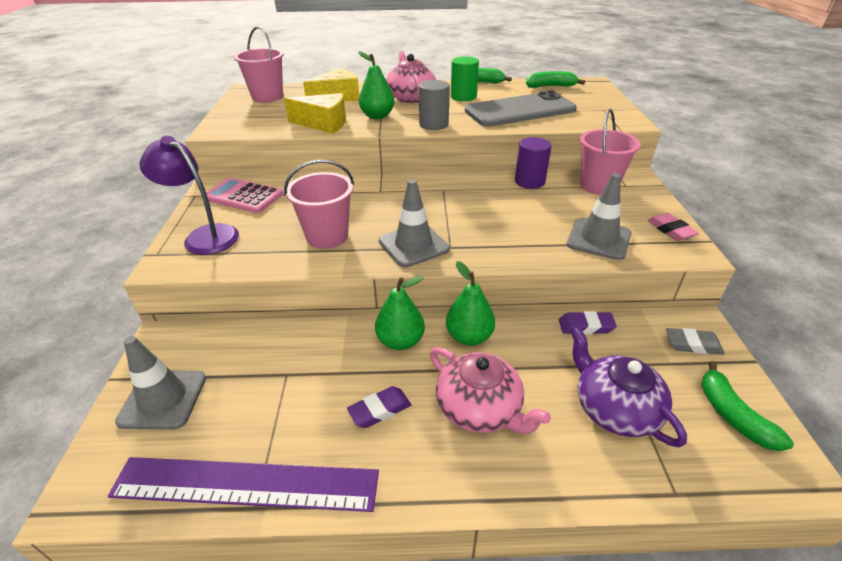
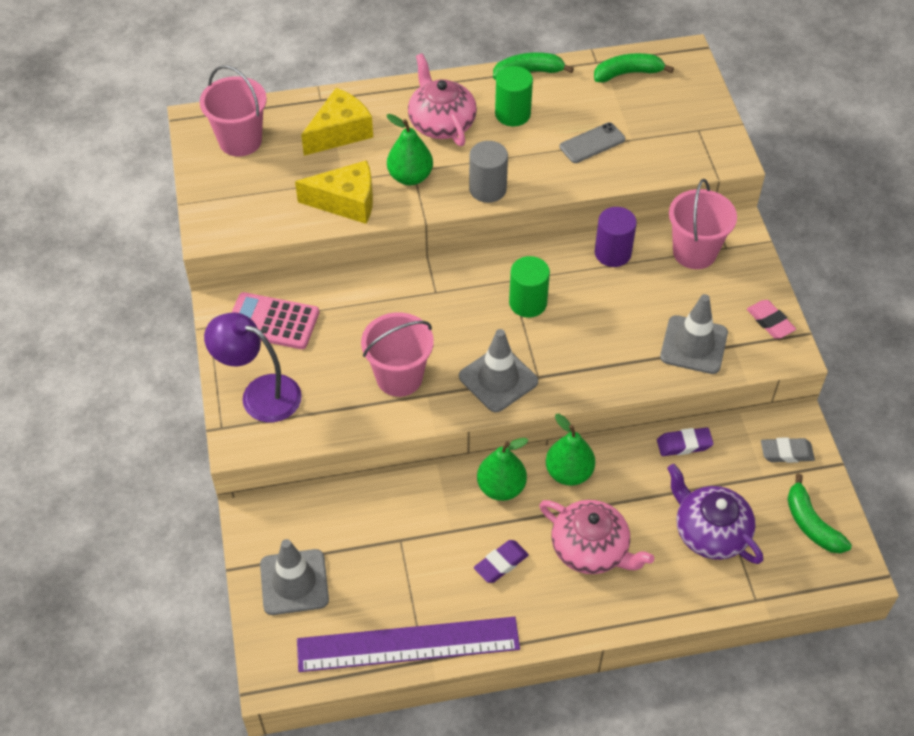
camera: 10 degrees left, 15 degrees up
(453, 202) = (528, 303): none -> green cylinder
(520, 110) = (592, 143): grey phone -> grey phone, size x0.46

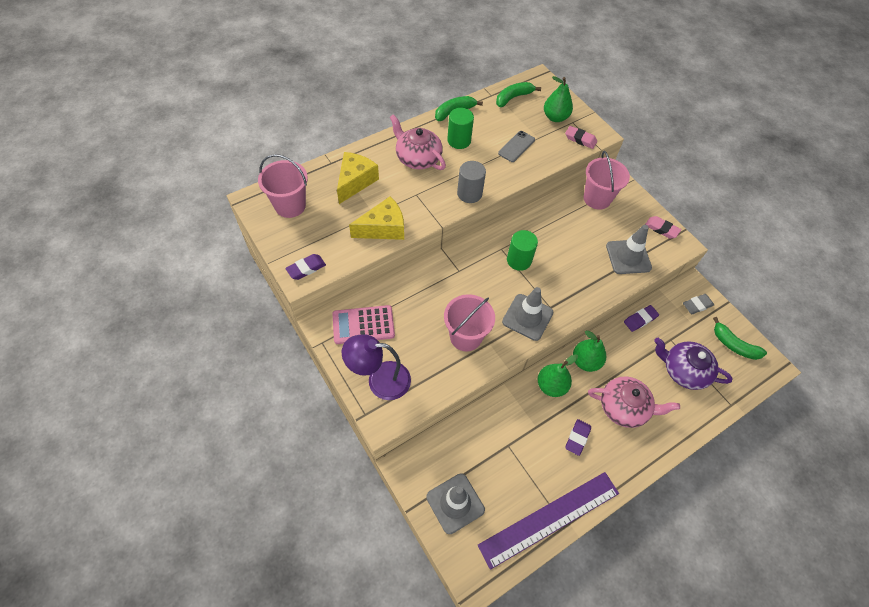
camera: 25 degrees left, 5 degrees up
(222, 224) = (306, 268): none -> purple eraser
(410, 177) = (416, 199): green pear -> green pear (555, 117)
(612, 253) = (551, 213): purple cylinder -> none
(695, 157) = (580, 139): none -> pink eraser

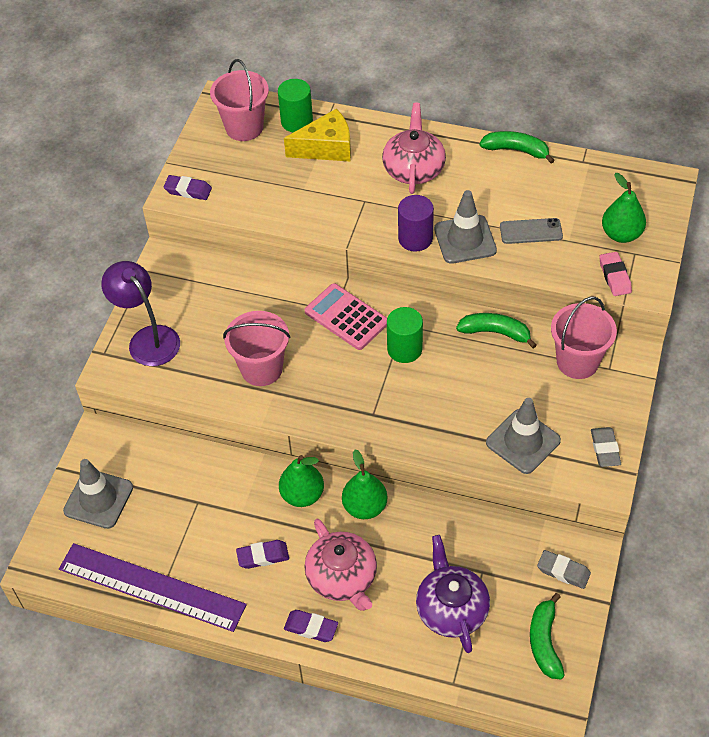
camera: 55 degrees right, 5 degrees down
(363, 325) = (193, 285): pink calculator -> pink calculator (346, 317)
(383, 228) = (294, 207): yellow cheese -> none
(459, 140) = (479, 182): green cylinder -> green cylinder (297, 121)
(469, 193) = (415, 238): grey cylinder -> purple cylinder
(513, 98) = (604, 181): green banana -> green banana (495, 332)
(527, 317) = (339, 403): grey traffic cone -> grey traffic cone (465, 239)
(640, 319) = (477, 525): purple eraser -> purple eraser (311, 628)
(661, 229) = (605, 449): pink eraser -> grey eraser

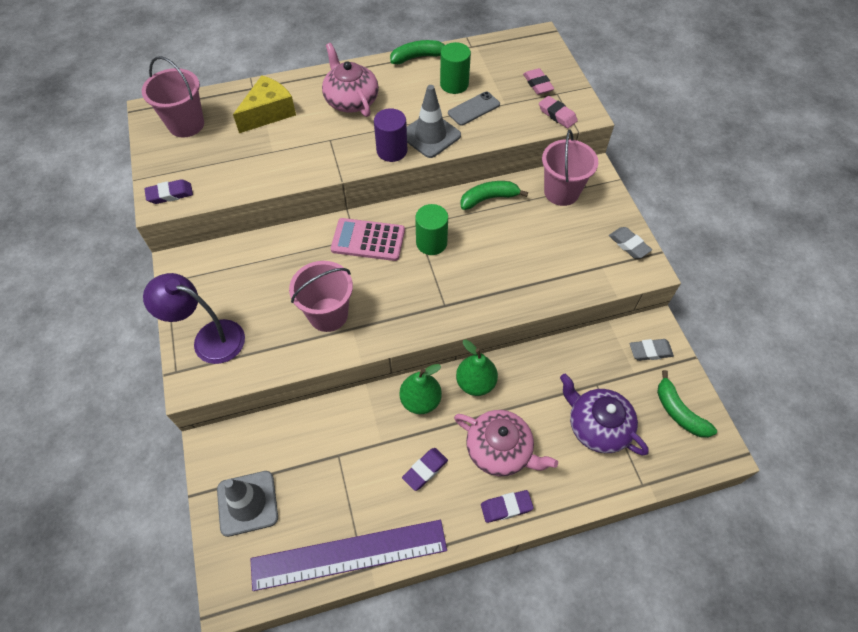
camera: 35 degrees left, 5 degrees up
(297, 121) = (229, 103): green cylinder -> green cylinder (454, 84)
(523, 441) = (570, 268): grey traffic cone -> none
(621, 234) = (537, 84): green pear -> pink eraser

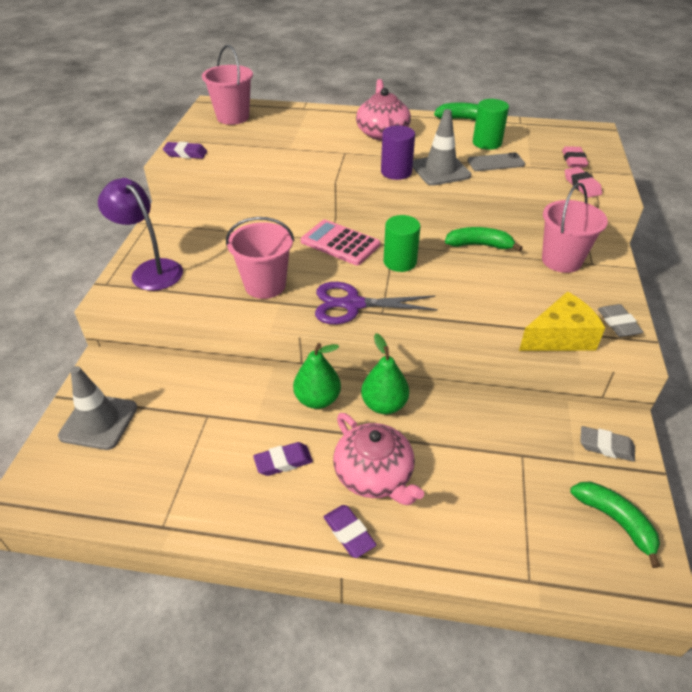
camera: 25 degrees right, 15 degrees down
(269, 113) = (305, 125): yellow cheese -> yellow cheese (560, 337)
(349, 554) = (158, 506): purple ruler -> none
(416, 306) = (353, 304): none -> purple scissors
(506, 507) = (349, 533): purple eraser -> purple eraser turned 45 degrees clockwise
(597, 426) = (501, 495): purple teapot -> none
(679, 412) = (615, 521): green banana -> green banana turned 150 degrees clockwise

